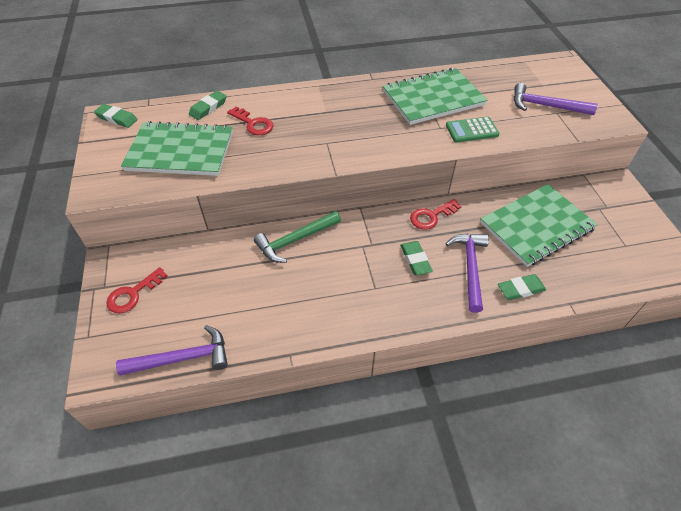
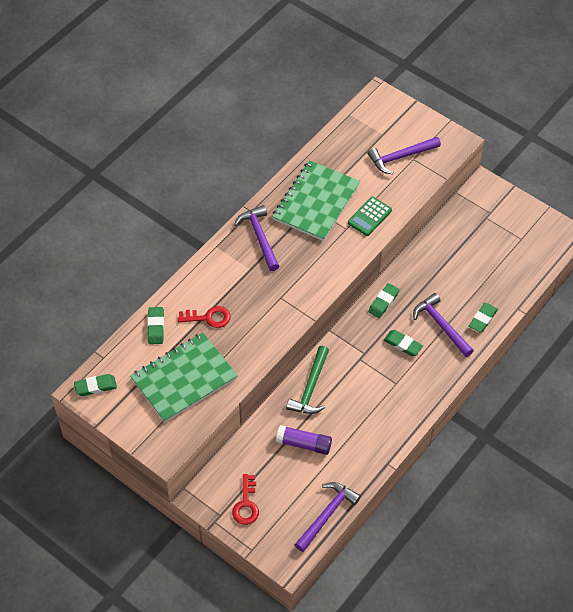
camera: 40 degrees left, 5 degrees up
(237, 280) = (304, 444): none -> purple glue stick
(359, 96) = (259, 237): none -> purple hammer
(431, 216) = (383, 302): red key -> green eraser
(536, 226) = (457, 262): green notebook -> none

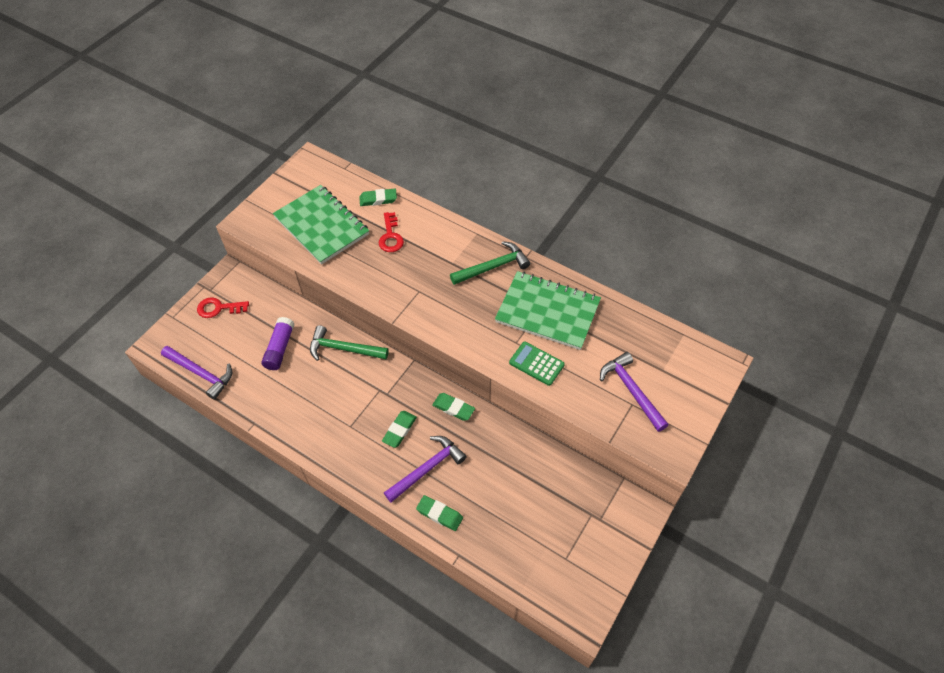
camera: 85 degrees right, 0 degrees up
(95, 386) = (314, 167): green eraser -> none
(259, 237) = (493, 267): purple hammer -> green hammer

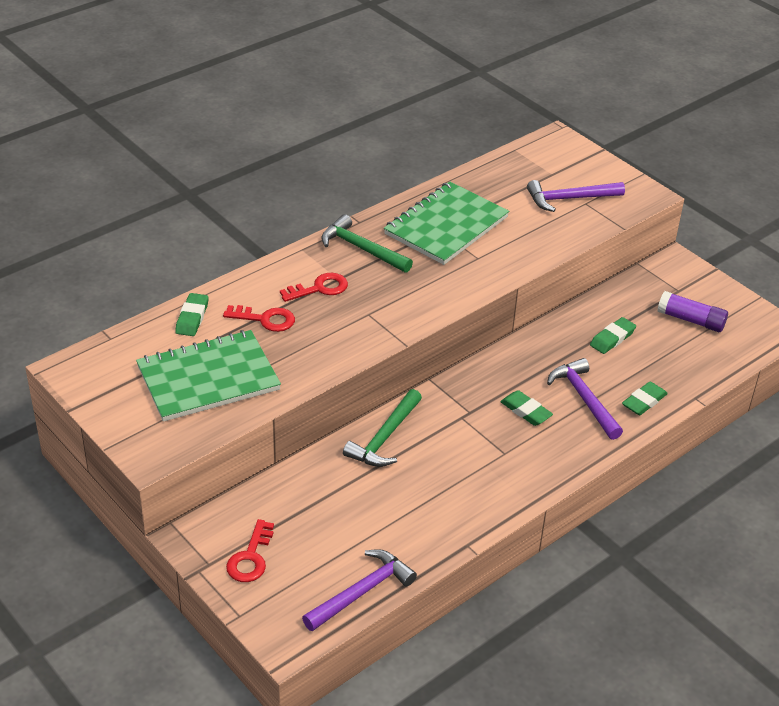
camera: 75 degrees left, 15 degrees down
(280, 348) = (355, 500): purple glue stick -> purple glue stick (691, 320)
(436, 256) = (319, 288): none -> red key
(453, 408) = (511, 361): green eraser -> green eraser (612, 338)
(493, 267) = (361, 248): green hammer -> green hammer turned 45 degrees counterclockwise
(536, 364) = (512, 250): green calculator -> none

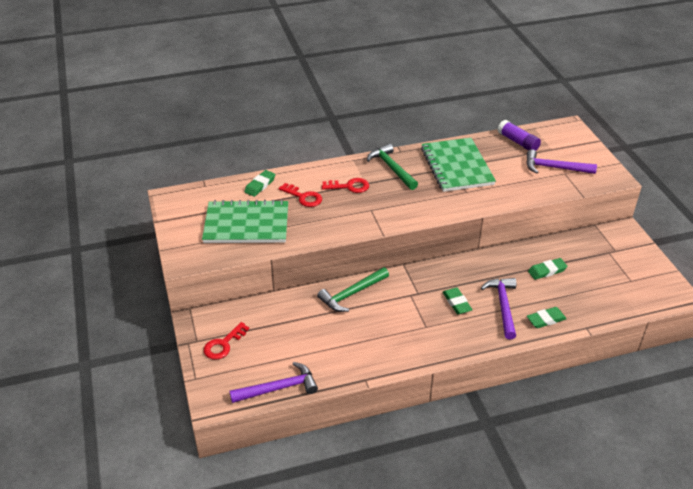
camera: 25 degrees right, 0 degrees up
(446, 226) = (457, 166): green notebook -> green notebook turned 75 degrees counterclockwise
(691, 320) = (613, 273): purple glue stick -> purple glue stick (518, 142)

